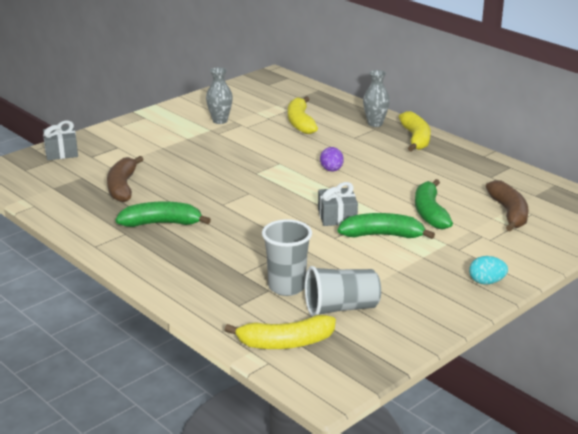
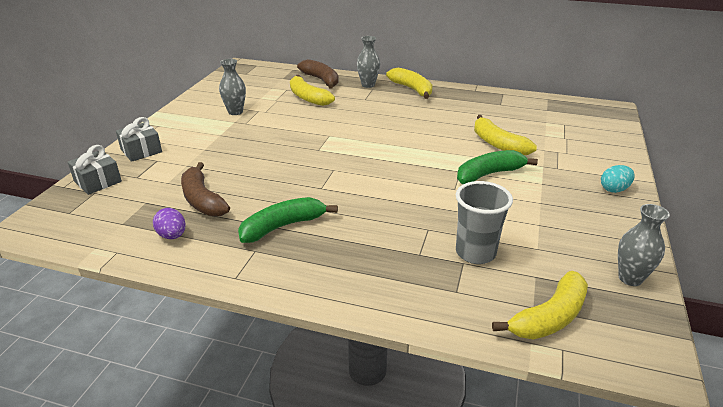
camera: 30 degrees left, 5 degrees up
(331, 170) = (379, 130): purple egg -> purple egg (172, 236)
(337, 216) = (433, 169): grey gift -> grey gift (141, 151)
(341, 308) = (546, 257): grey cup -> none
(390, 344) = (630, 278): none -> grey vase
(430, 213) = (498, 144): green banana -> yellow banana
(509, 213) = (550, 128): brown banana -> brown banana (321, 80)

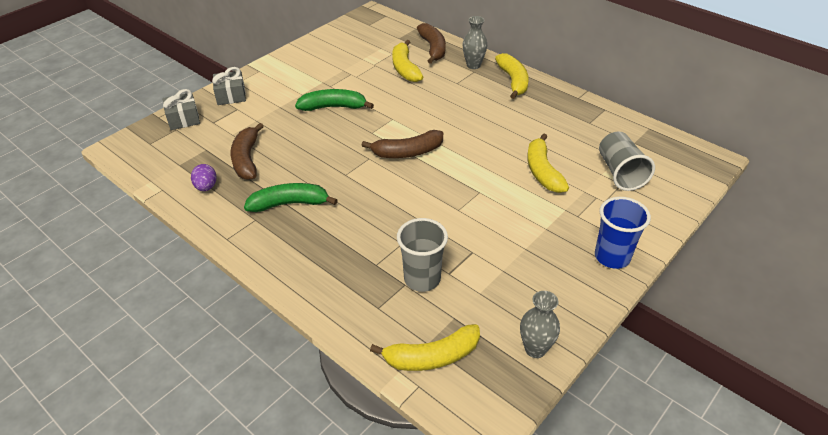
camera: 25 degrees right, 10 degrees up
(235, 112) = (330, 70): grey vase -> none
(367, 157) = (407, 152): none -> brown banana
(488, 174) = (503, 203): green banana -> green banana (333, 107)
(558, 131) = (620, 173): none -> grey cup
(614, 189) = (612, 257): turquoise egg -> blue cup

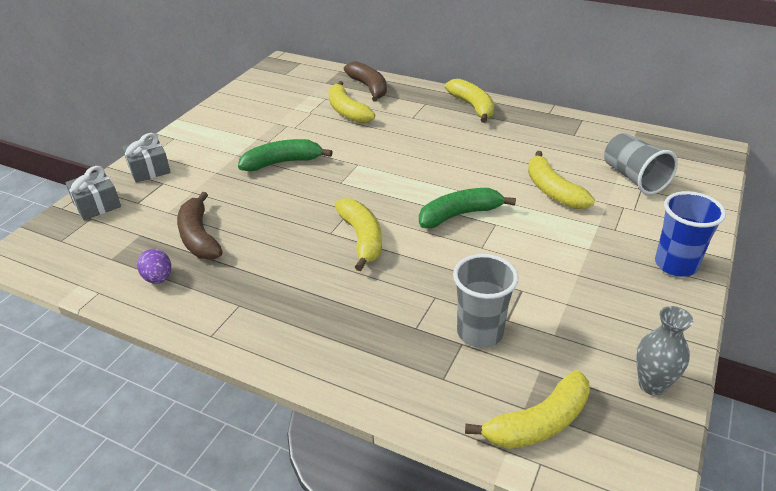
camera: 15 degrees left, 5 degrees down
(289, 204) = (275, 278): green banana -> green banana (459, 215)
(367, 184) = (362, 238): none -> yellow banana
(407, 152) = (393, 196): brown banana -> none
(473, 65) = (422, 98): grey vase -> none

